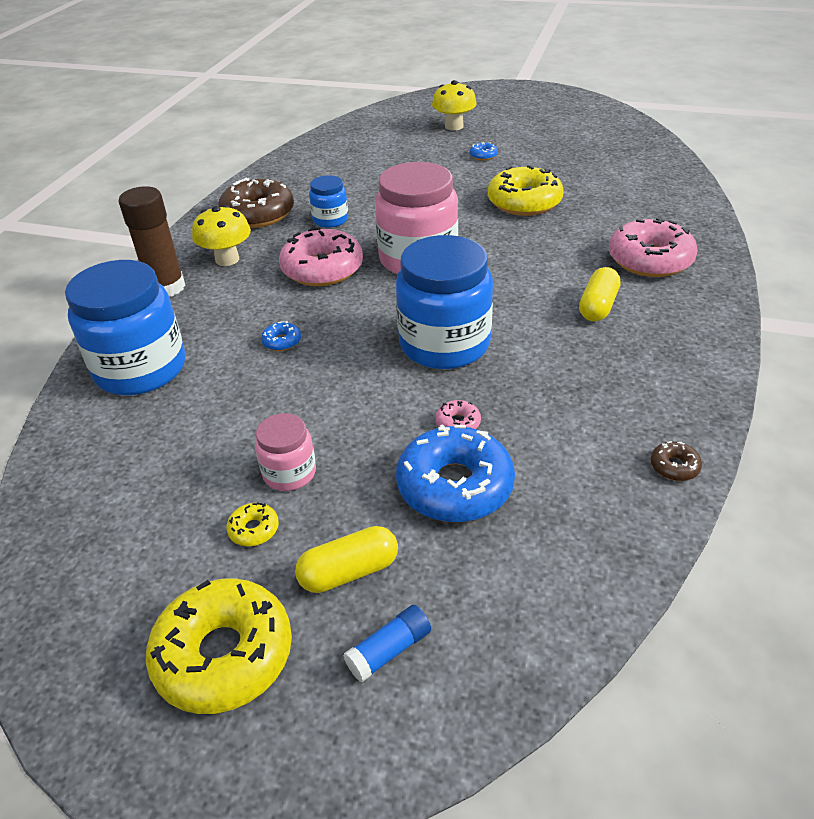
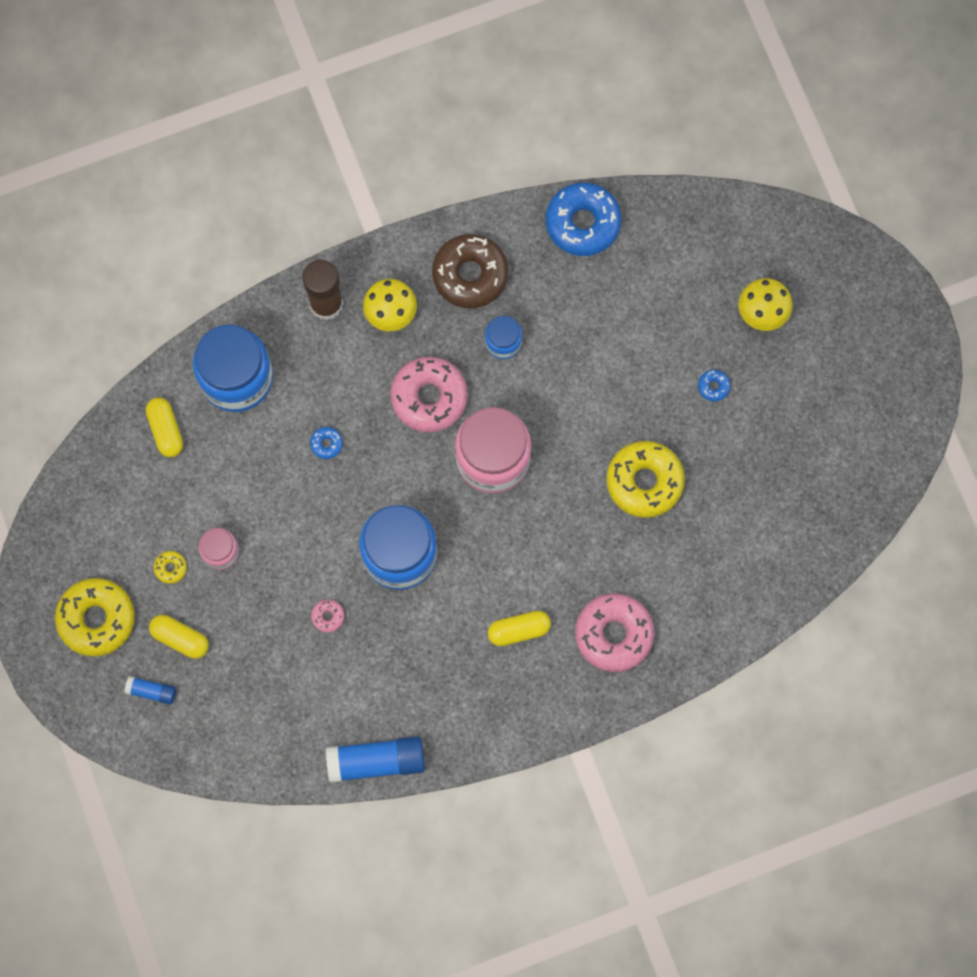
camera: 50 degrees right, 35 degrees up
(109, 446) = (166, 430): none -> yellow capsule
(455, 486) = (275, 650): blue donut -> blue donut (582, 223)
(674, 466) = (376, 761): brown donut -> blue glue stick

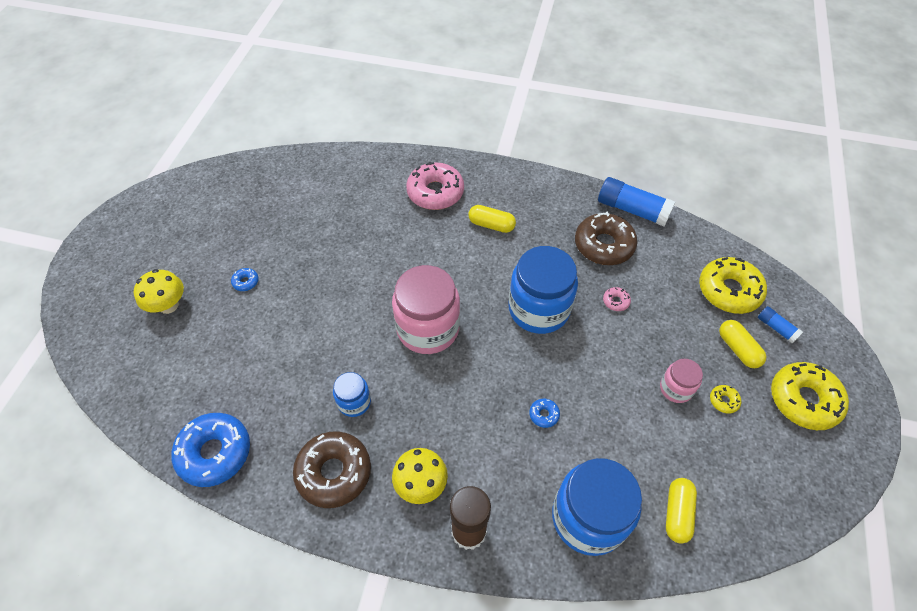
camera: 145 degrees left, 20 degrees down
(380, 685) = (604, 245): none -> brown donut
(429, 397) = (440, 398): pink donut -> none
(644, 481) = (342, 256): yellow donut -> yellow donut (729, 291)

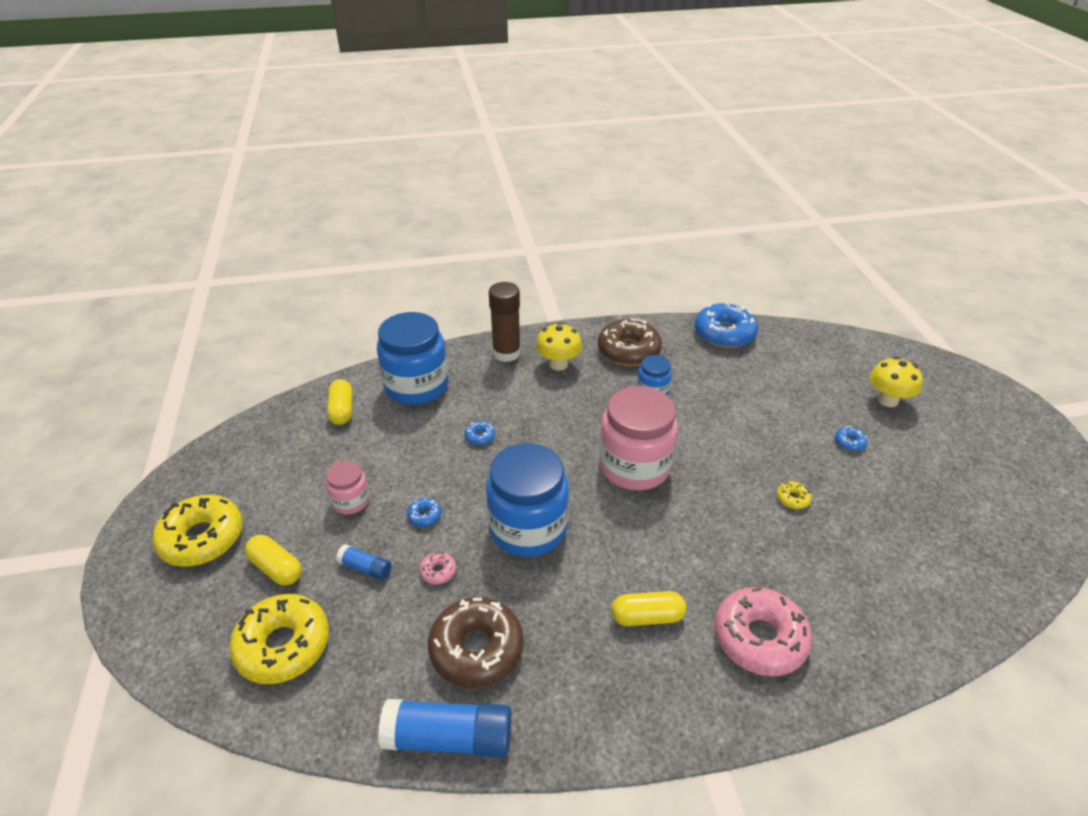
camera: 155 degrees right, 15 degrees down
(615, 350) = (424, 515): none -> blue donut
(723, 401) = (297, 507): yellow donut -> yellow donut (792, 498)
(776, 328) = (220, 614): blue glue stick -> blue glue stick (365, 568)

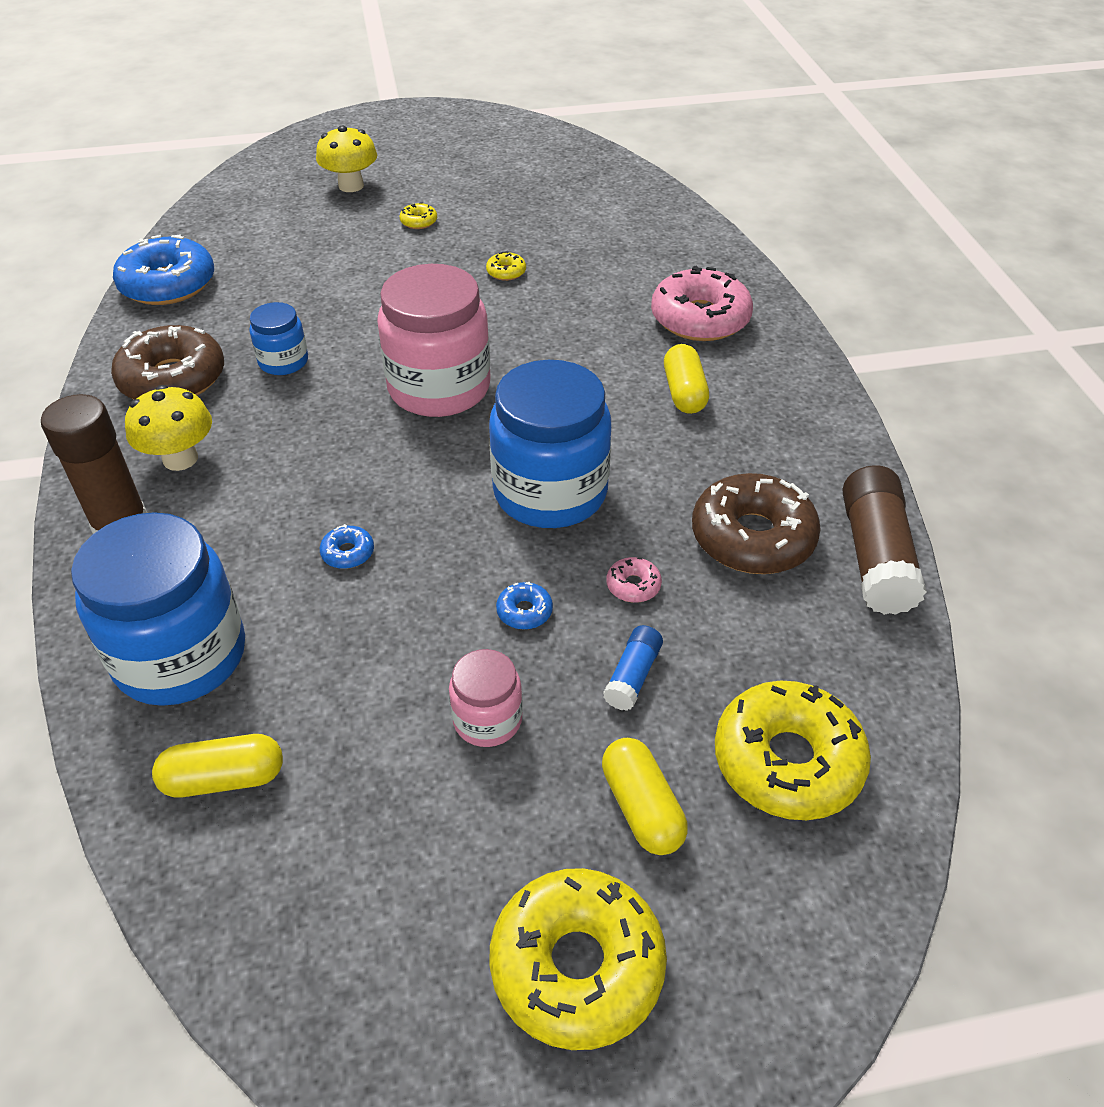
camera: 90 degrees left, 5 degrees up
(276, 568) = (642, 807): yellow capsule -> yellow capsule turned 60 degrees counterclockwise
(448, 737) = (875, 556): blue glue stick -> brown glue stick
(849, 442) = (419, 222): blue donut -> yellow donut

